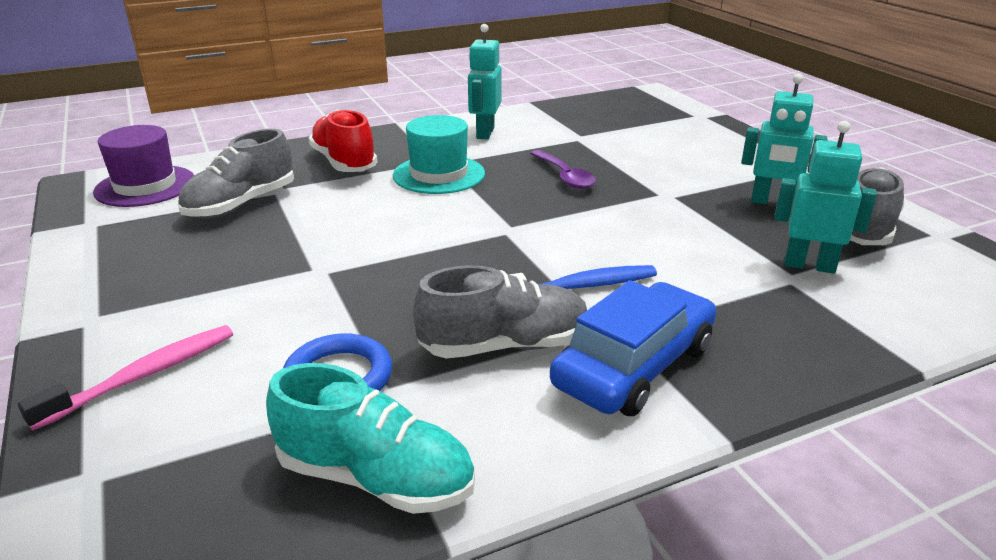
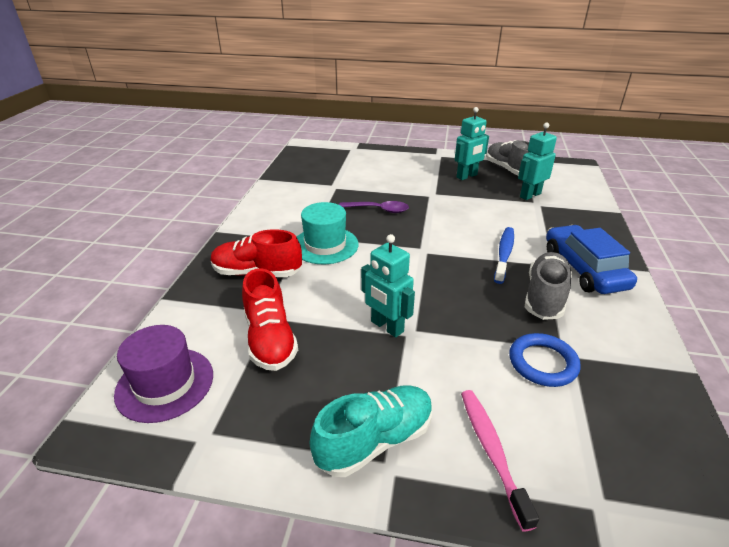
camera: 55 degrees left, 5 degrees up
(241, 204) = (270, 339): grey shoe -> red shoe
(375, 478) = (641, 378): turquoise shoe -> turquoise shoe (375, 441)
(485, 133) = (285, 209): turquoise robot -> turquoise robot (386, 327)

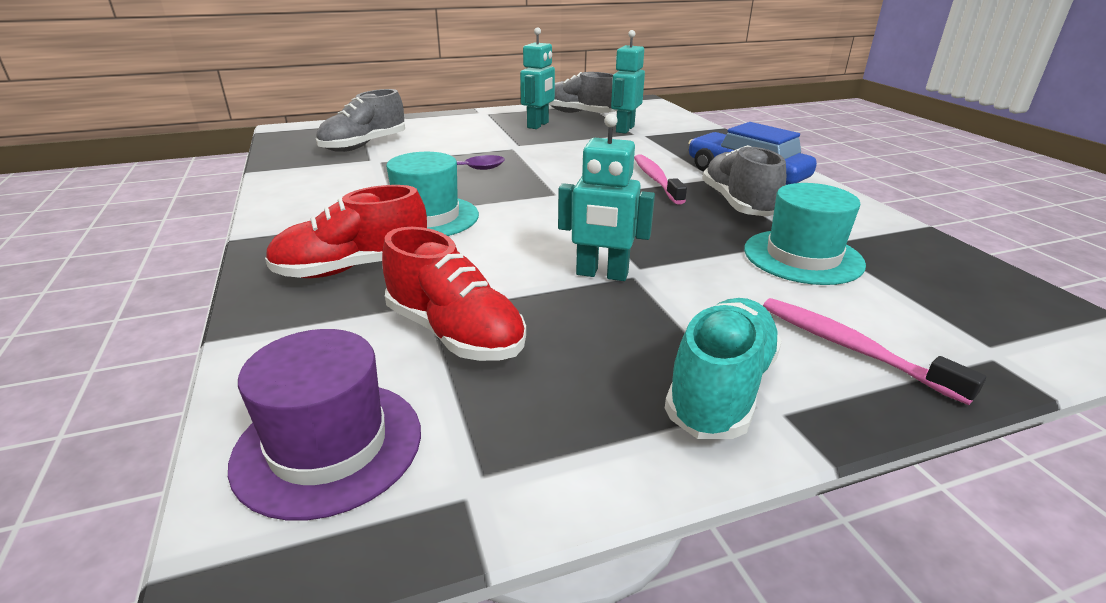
camera: 30 degrees left, 5 degrees down
(337, 171) = (364, 145): none -> grey shoe
(504, 254) = (656, 180): blue toothbrush -> pink toothbrush
(543, 363) = (802, 257): blue ring -> turquoise hat

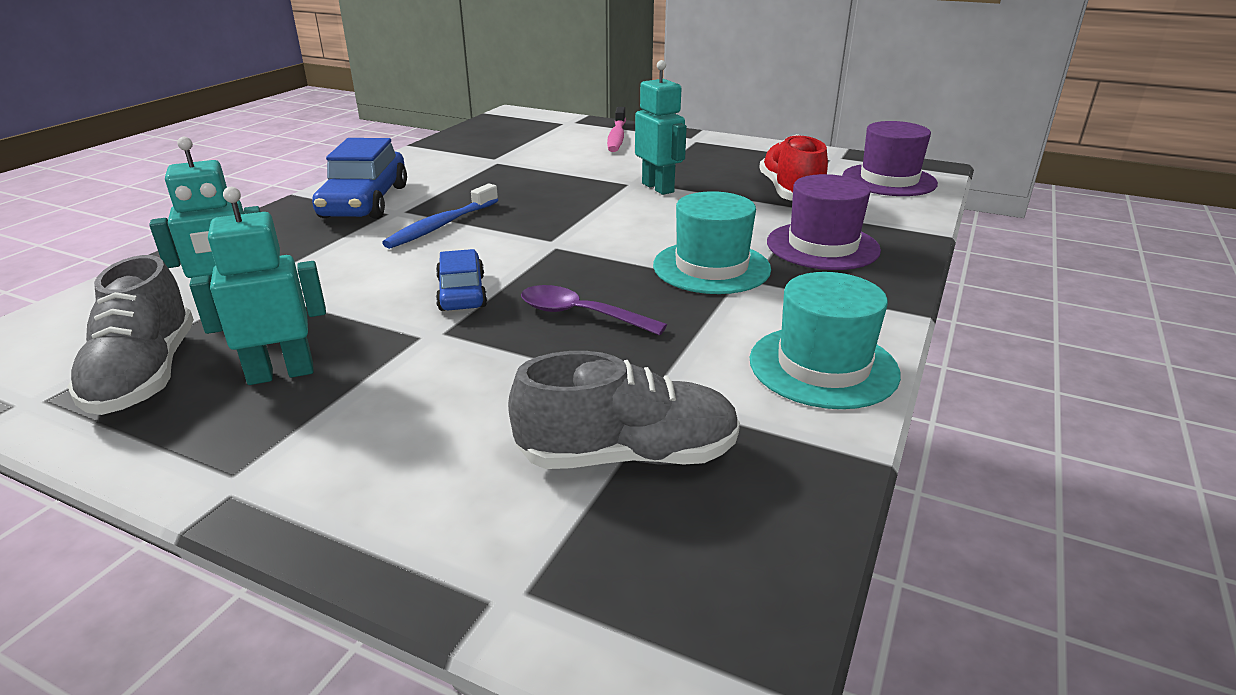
camera: 135 degrees left, 0 degrees up
(353, 268) = (822, 246): red shoe -> purple hat
(544, 160) = (462, 293): none -> blue car
(656, 180) = (441, 225): pink toothbrush -> blue toothbrush
(720, 389) = (699, 146): turquoise shoe -> none
(738, 204) = (456, 188): grey shoe -> none
(802, 257) = (527, 158): turquoise hat -> turquoise hat (823, 366)

